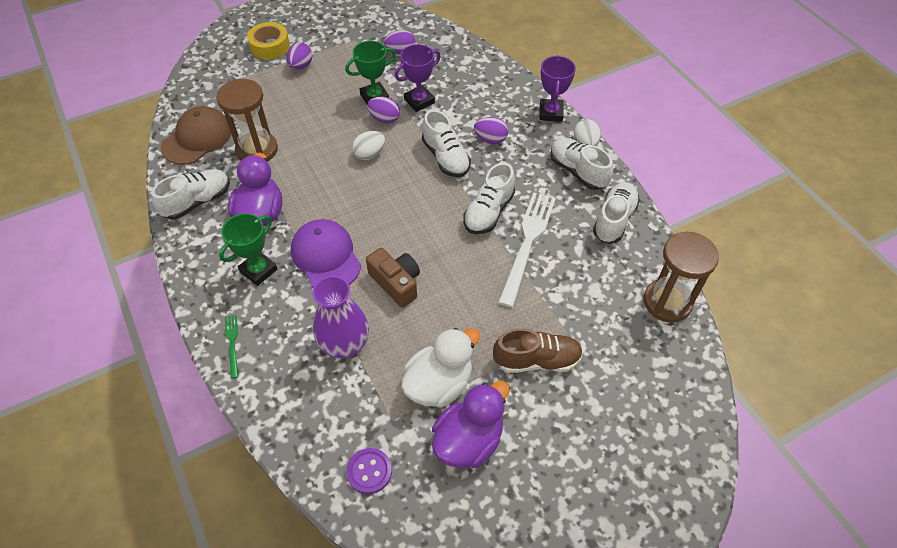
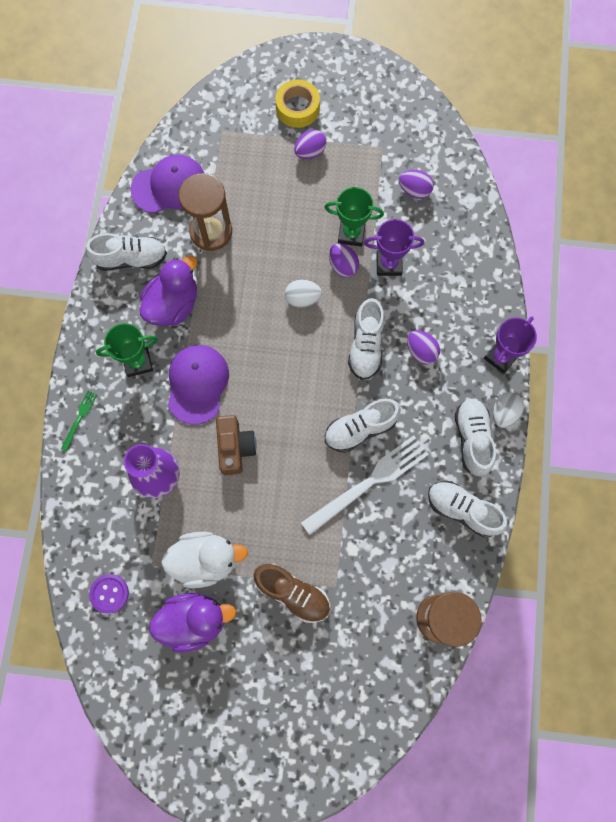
camera: 35 degrees right, 20 degrees up
(197, 138) = (169, 186): brown cap -> purple cap
(614, 220) = (462, 510): white shoe -> white shoe turned 120 degrees counterclockwise

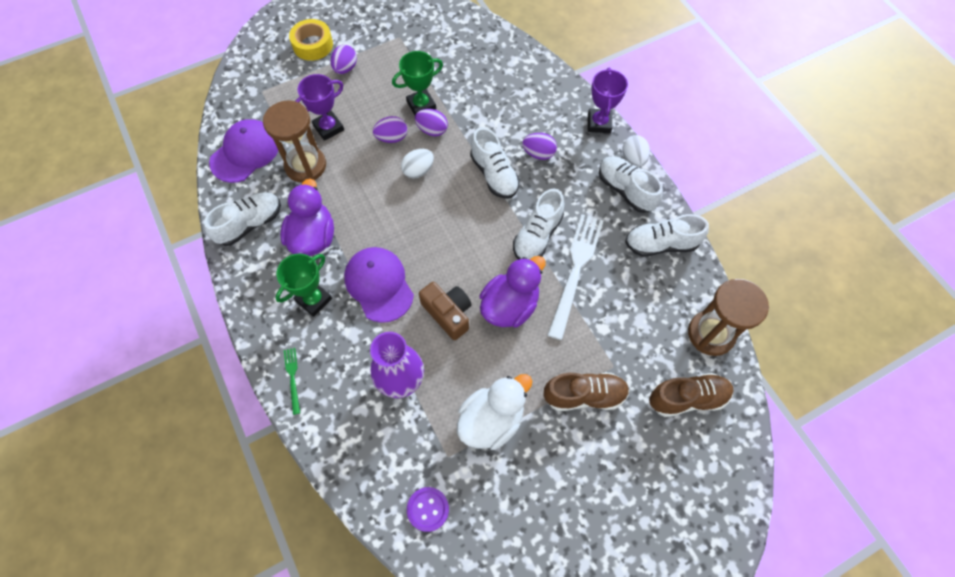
camera: 35 degrees left, 10 degrees down
(194, 620) = (520, 478): purple duck -> purple duck (510, 306)
(375, 656) = (687, 398): none -> brown shoe
(389, 264) = (466, 109): purple trophy -> purple trophy (328, 128)
(414, 190) = (446, 51): purple egg -> purple egg (392, 138)

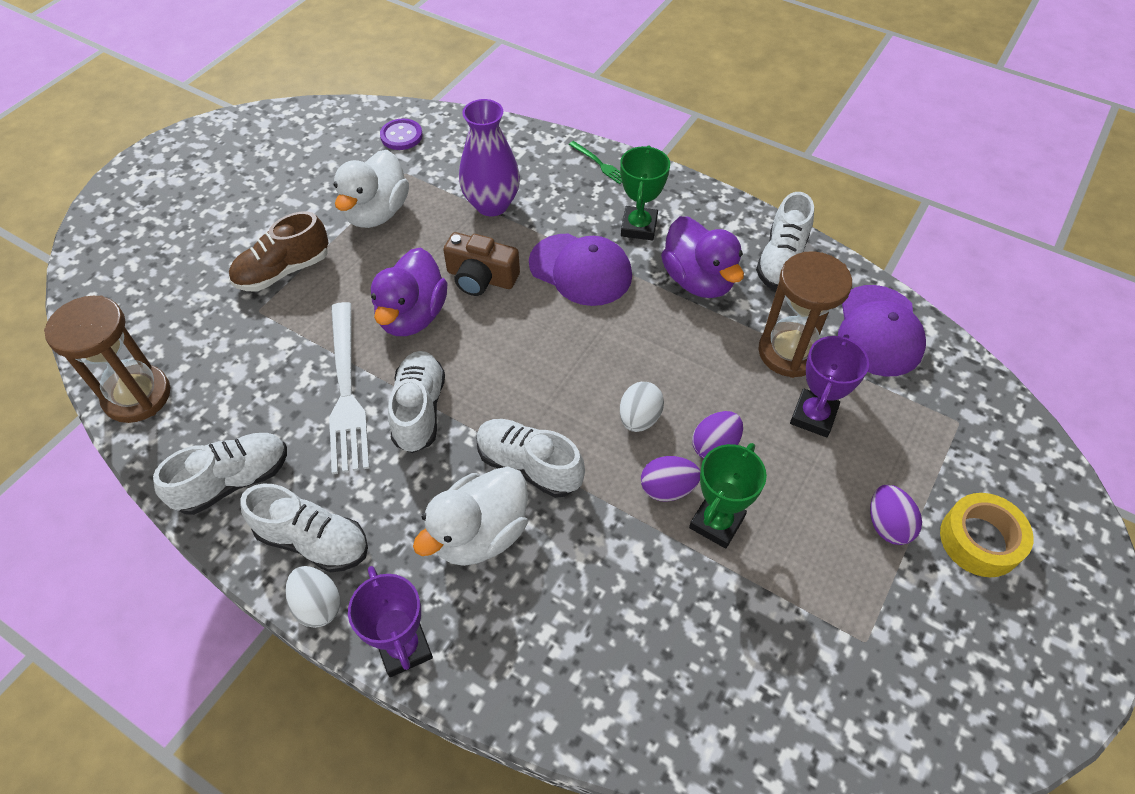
camera: 150 degrees right, 10 degrees down
(538, 154) = (480, 534): purple egg -> white duck
(687, 398) = (158, 317): brown shoe -> none

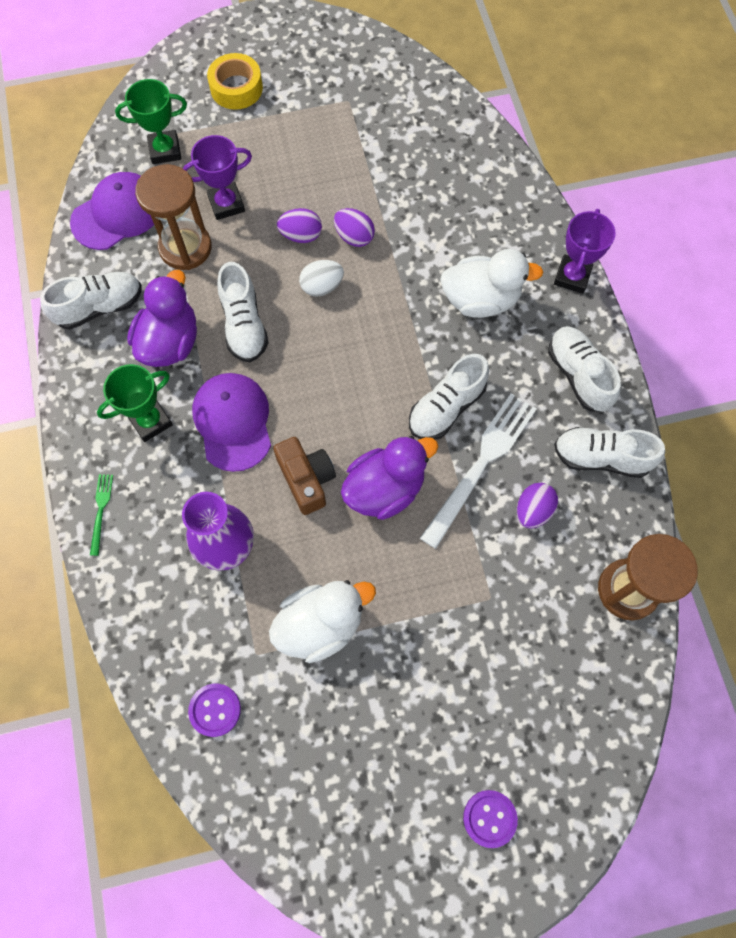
camera: 135 degrees left, 15 degrees up
(162, 204) = (489, 818): none -> purple button
(283, 271) = (443, 625): brown shoe -> none
(318, 605) = (602, 335): white egg -> none
(529, 466) = (415, 314): white shoe -> white shoe (244, 325)
(716, 522) = (350, 200): green trophy -> green trophy (165, 150)
(887, 525) = (268, 129): purple egg -> purple egg (533, 510)

